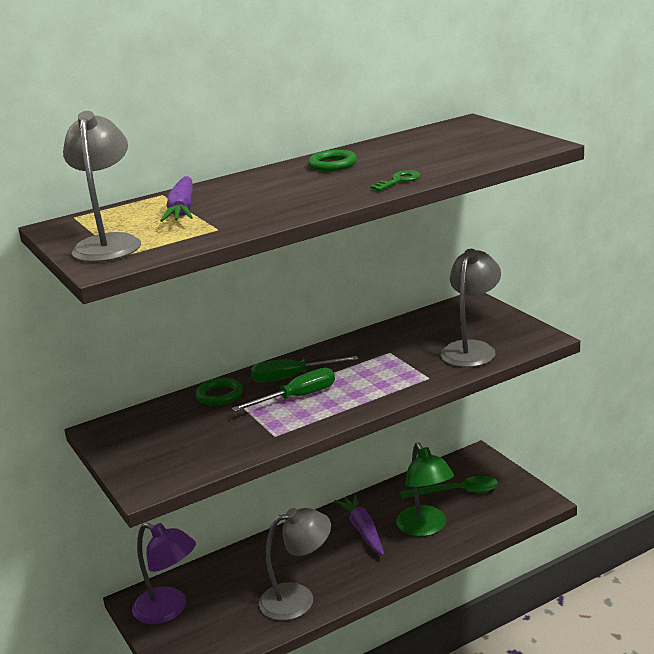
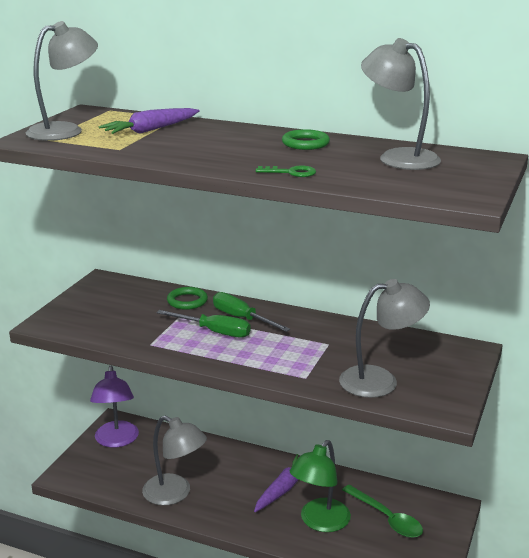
camera: 50 degrees right, 0 degrees up
(420, 145) = (398, 157): none -> grey lamp

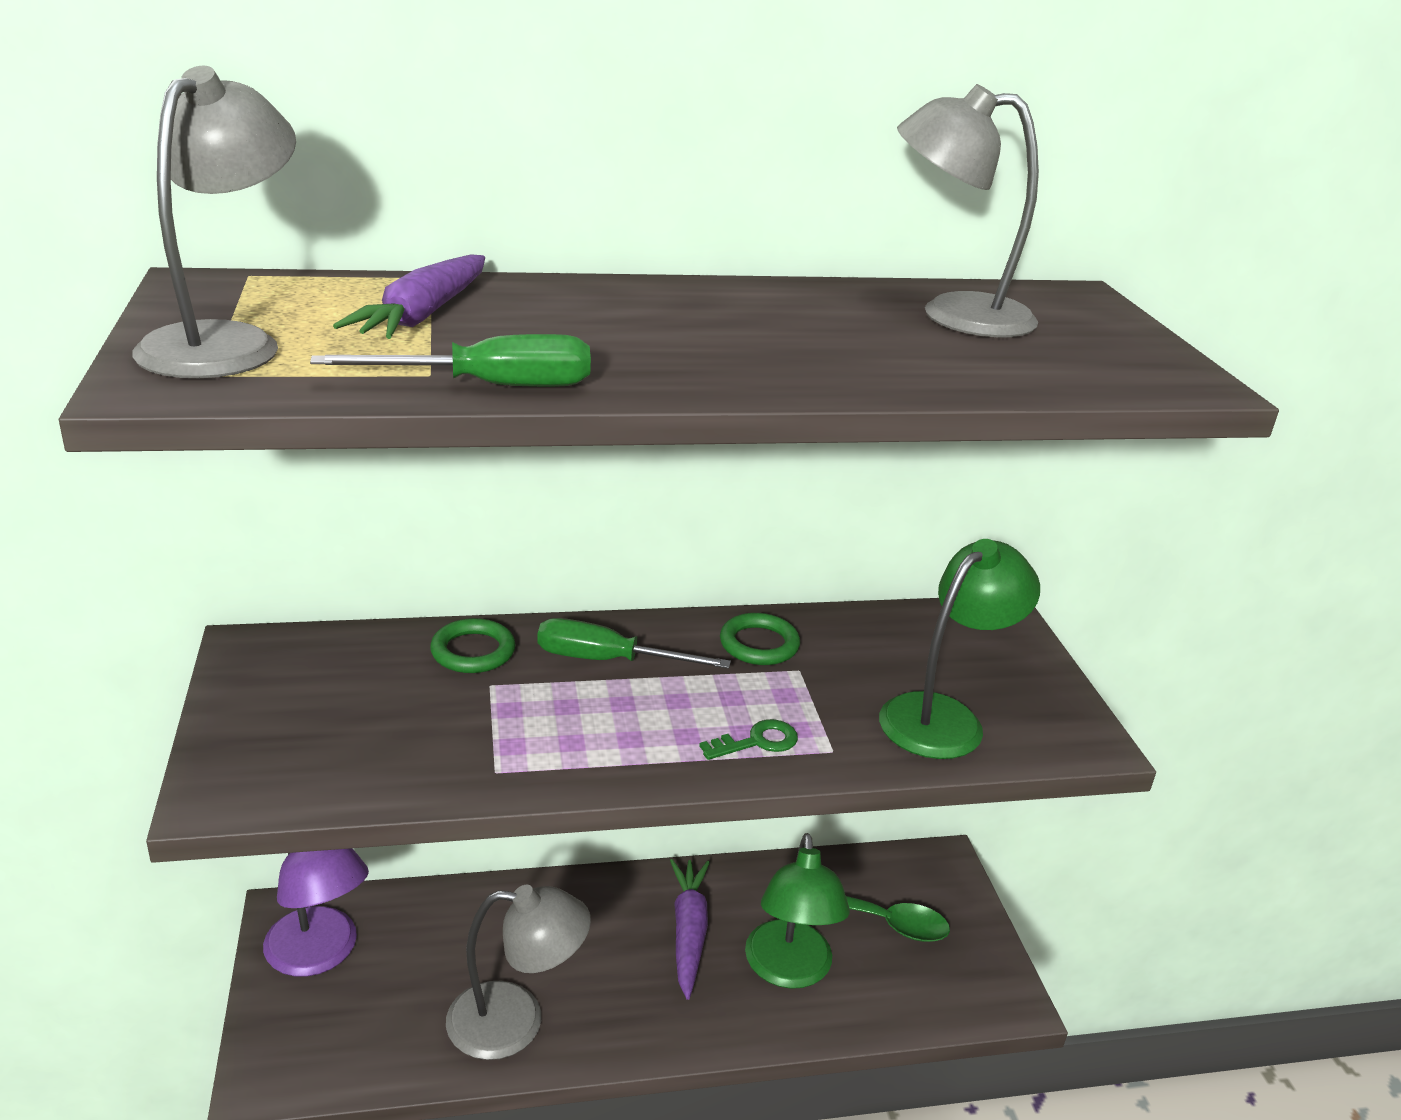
camera: 35 degrees left, 5 degrees up
(214, 332) = (589, 704): green screwdriver -> green screwdriver (490, 386)
(291, 172) = (849, 376): green key -> green key (757, 742)
(305, 143) = (764, 306): green ring -> green ring (759, 644)
(380, 380) = (944, 717): grey lamp -> green lamp

